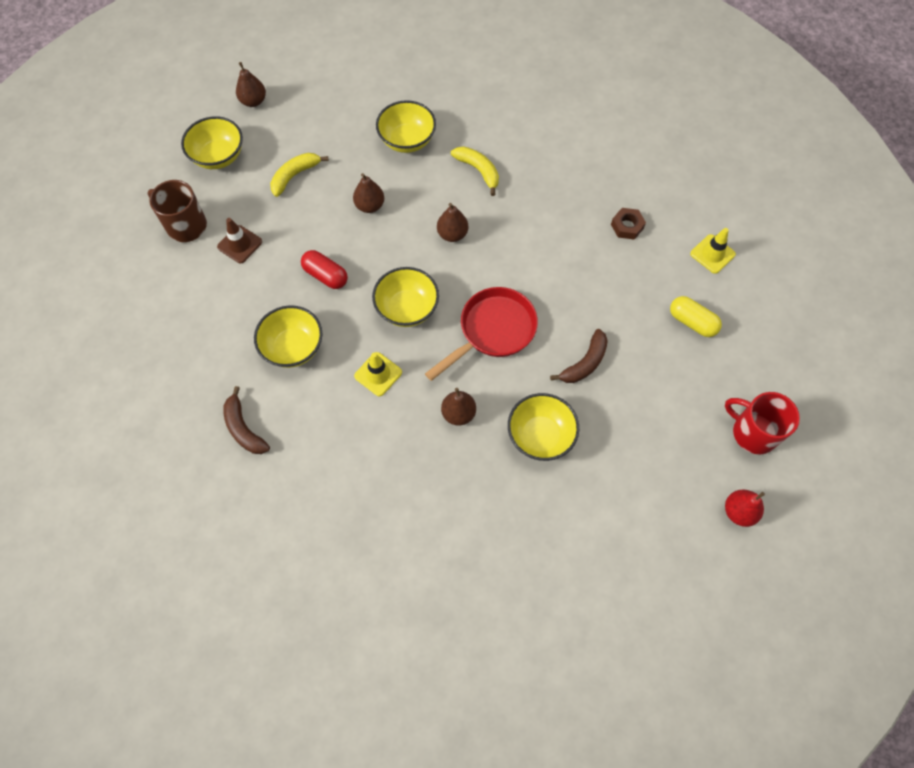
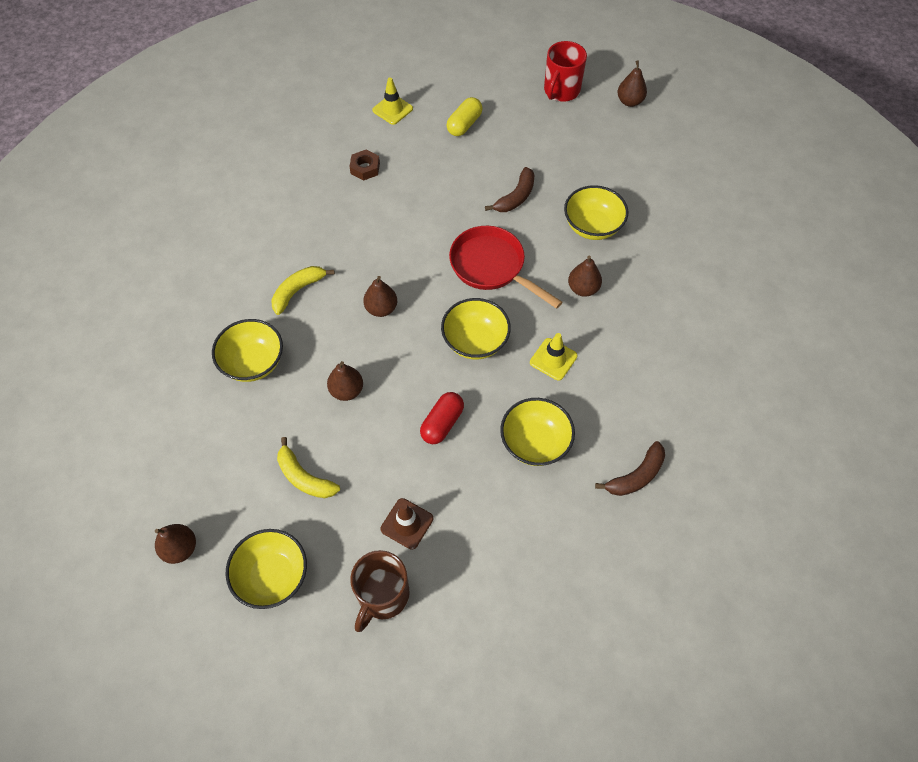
camera: 95 degrees left, 5 degrees down
(584, 363) = (516, 197): brown banana -> brown banana turned 90 degrees clockwise
(738, 512) = (629, 101): red pear -> brown pear

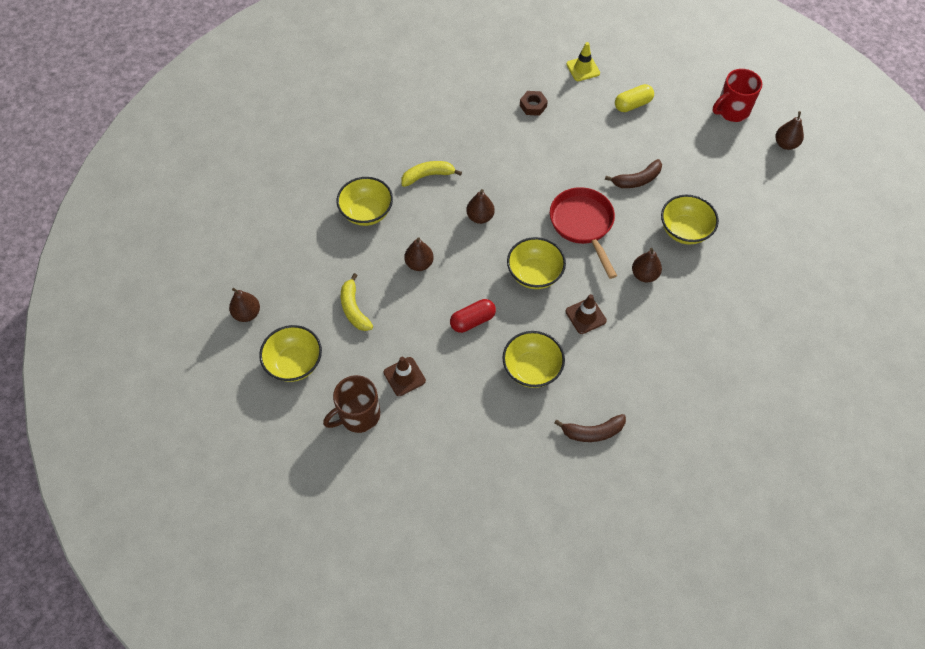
camera: 30 degrees right, 0 degrees up
(553, 359) = (585, 316): yellow traffic cone -> brown traffic cone

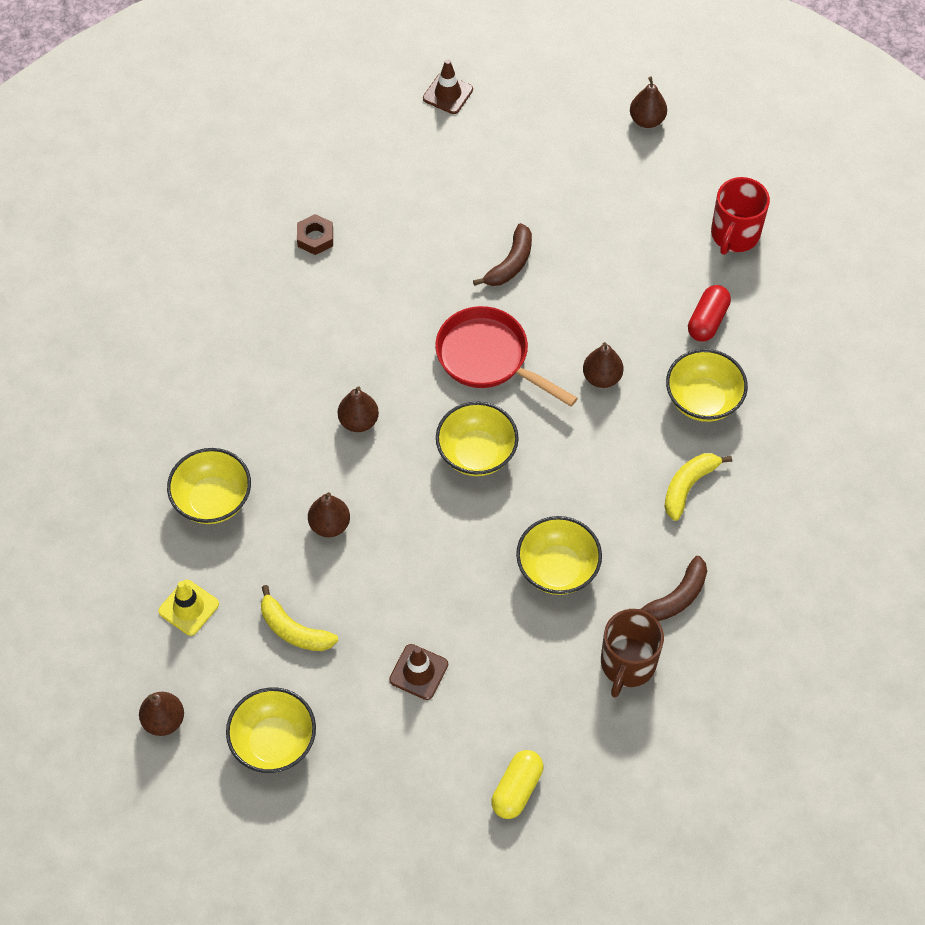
camera: 35 degrees left, 0 degrees up
(358, 415) = (400, 752): brown mug -> brown mug (627, 664)
(428, 176) = (253, 406): yellow banana -> yellow banana (688, 486)
(472, 321) = (447, 555): red capsule -> red capsule (707, 321)
(583, 69) = (341, 153): yellow traffic cone -> yellow traffic cone (188, 608)
(585, 316) = (572, 468): brown traffic cone -> brown traffic cone (448, 94)
(632, 105) = (436, 168): yellow capsule -> yellow capsule (517, 789)
(684, 231) = (608, 296): yellow bowl -> yellow bowl (703, 400)
(731, 110) = (557, 110): red mug -> red mug (734, 234)

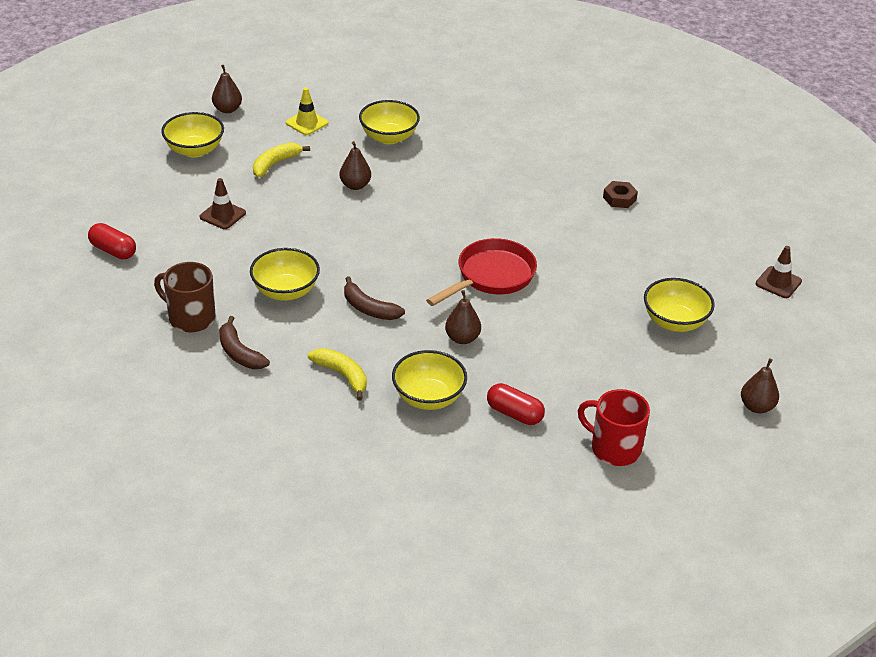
camera: 95 degrees right, 20 degrees down
(358, 421) = (442, 206): brown pear -> none
(476, 453) = (401, 261): yellow bowl -> yellow bowl (675, 322)
(510, 263) = (588, 299): brown banana -> brown banana (369, 308)
(517, 789) = (113, 251): yellow capsule -> red capsule

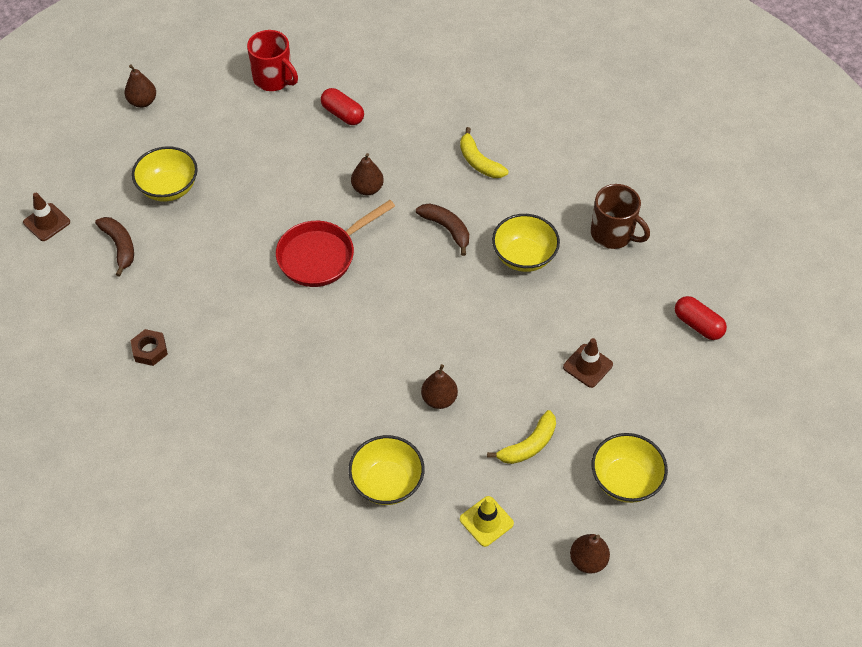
camera: 170 degrees left, 15 degrees up
(239, 353) = (567, 192): brown banana -> brown banana (120, 246)
(428, 397) = (409, 135): yellow bowl -> none

